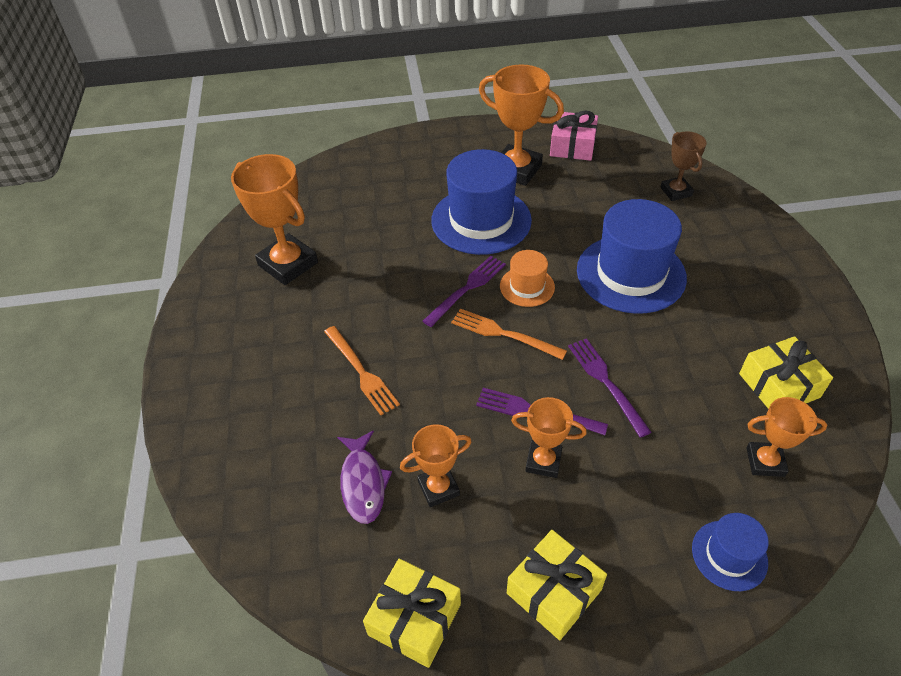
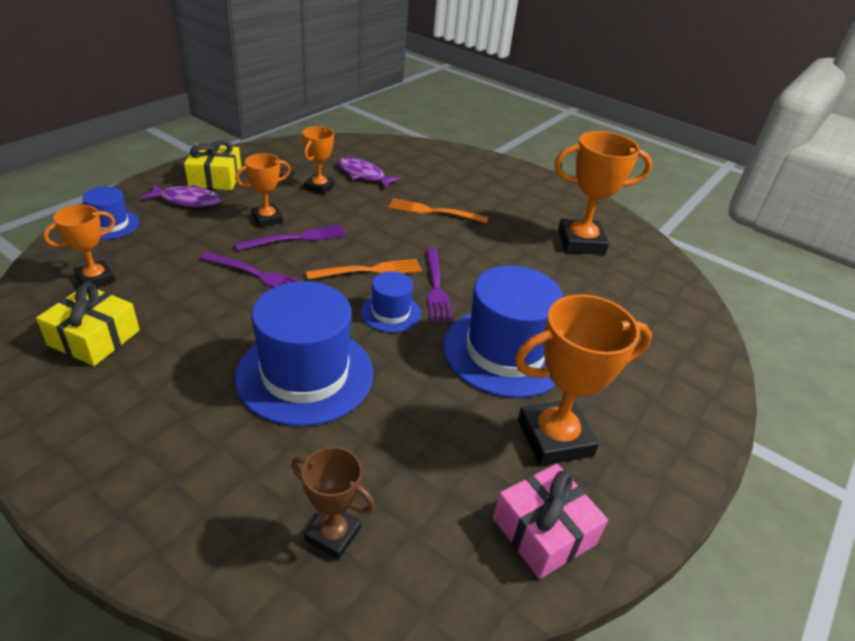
camera: 130 degrees right, 10 degrees down
(415, 619) = (279, 150): yellow gift -> none
(527, 286) = (390, 313): orange hat -> blue hat
(616, 555) = (187, 200): none -> purple fish

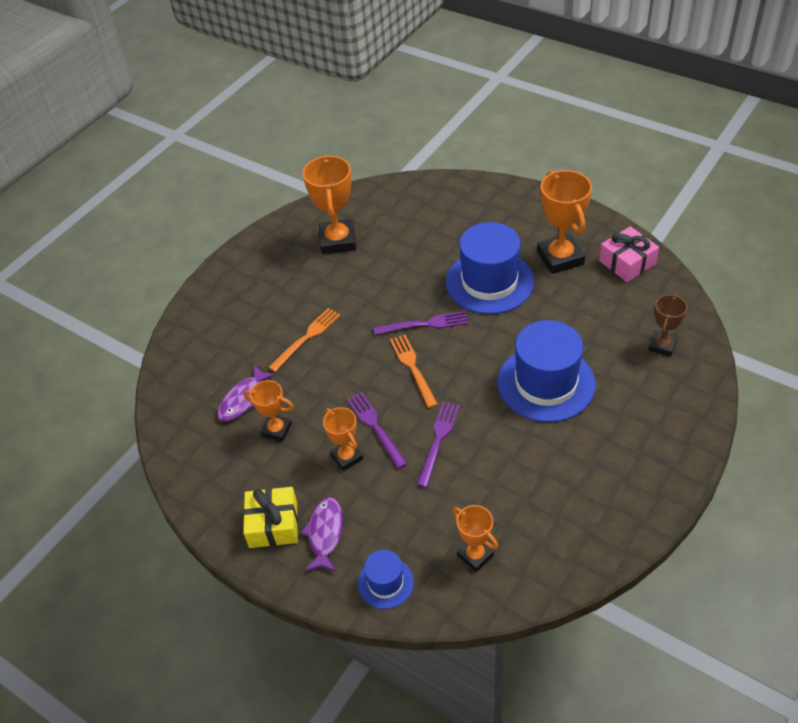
camera: 85 degrees left, 10 degrees up
(94, 338) = (549, 522): yellow gift -> none
(390, 313) = (464, 347): blue hat -> none
(433, 211) = (307, 337): orange fork -> orange fork turned 150 degrees counterclockwise

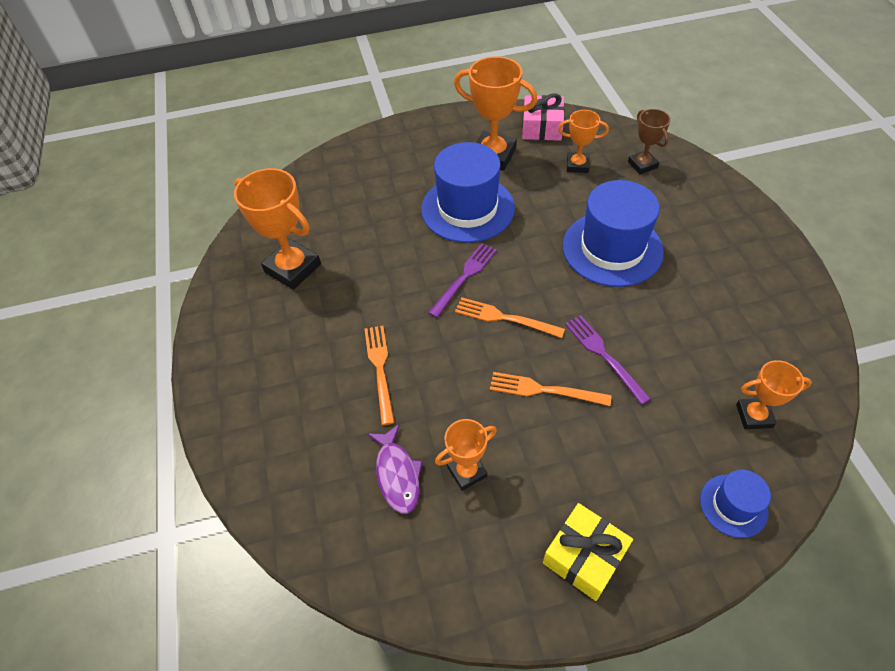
camera: 50 degrees left, 5 degrees up
(325, 533) = (634, 517): purple fish -> none
(346, 457) = (558, 436): orange trophy -> orange trophy (577, 165)
(375, 426) = (543, 390): purple fork -> orange fork

